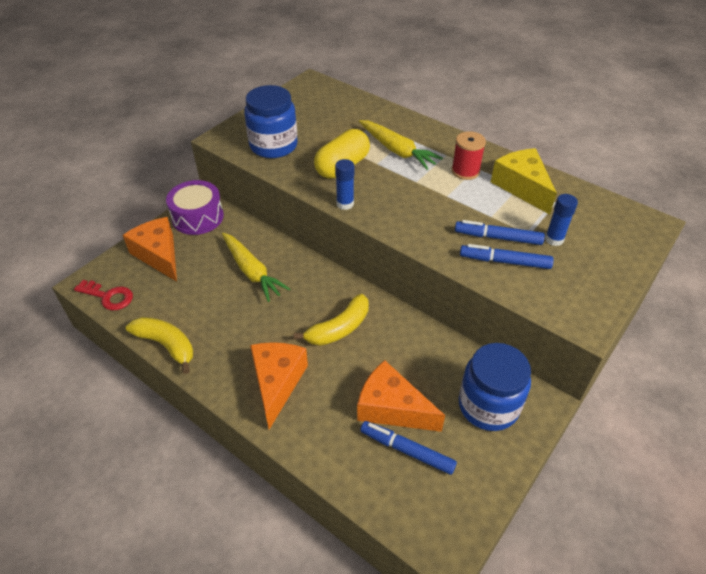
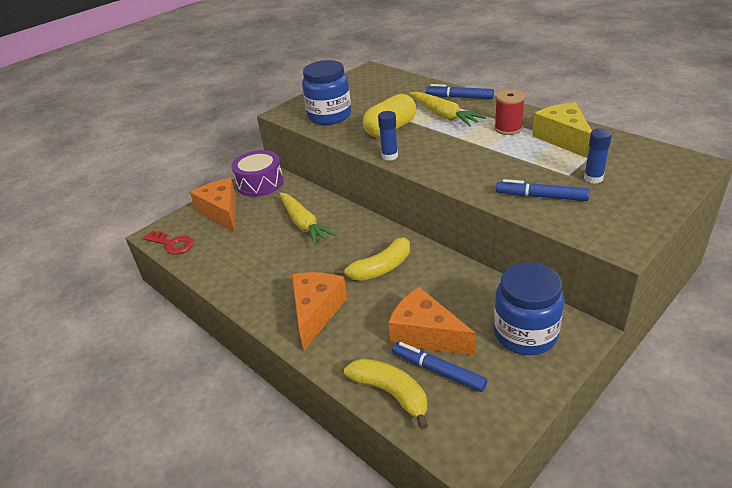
camera: 10 degrees right, 10 degrees down
(166, 345) = (218, 281): yellow banana -> yellow banana (391, 393)
(498, 238) = (536, 178): blue marker -> blue marker (459, 97)

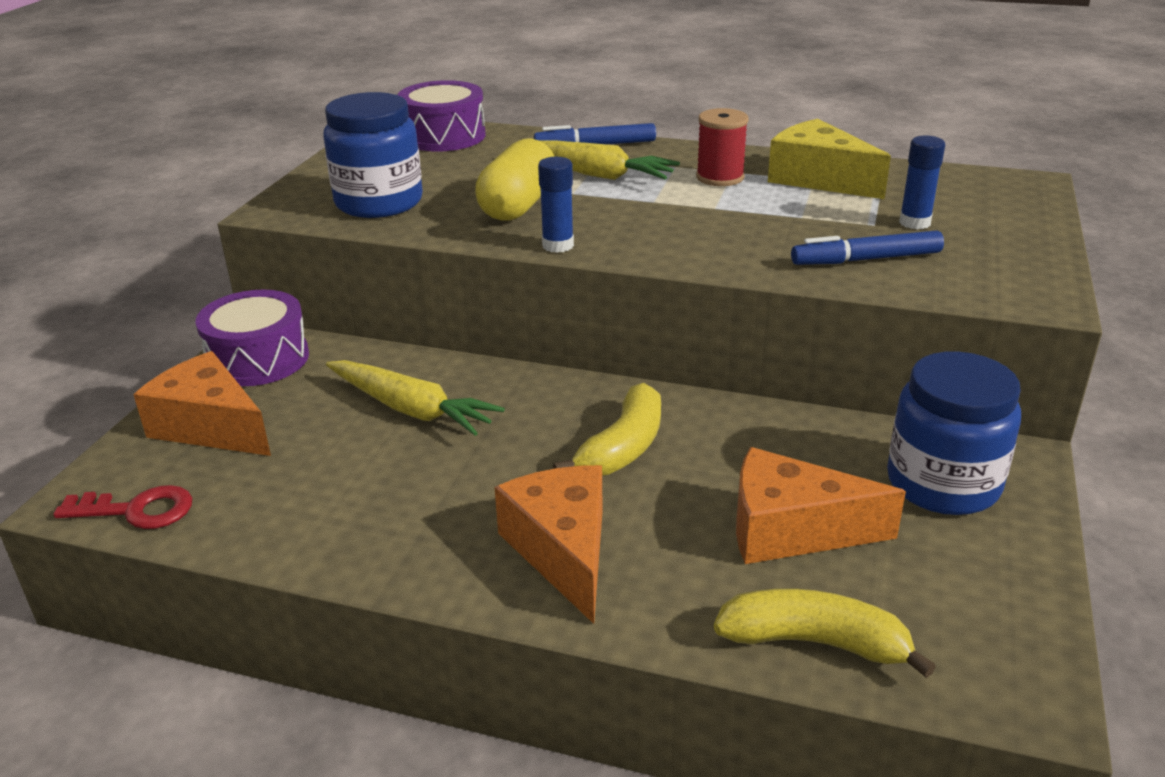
camera: 30 degrees left, 5 degrees down
(389, 80) = (444, 136): none -> purple drum
(438, 371) = (860, 580): blue marker -> none

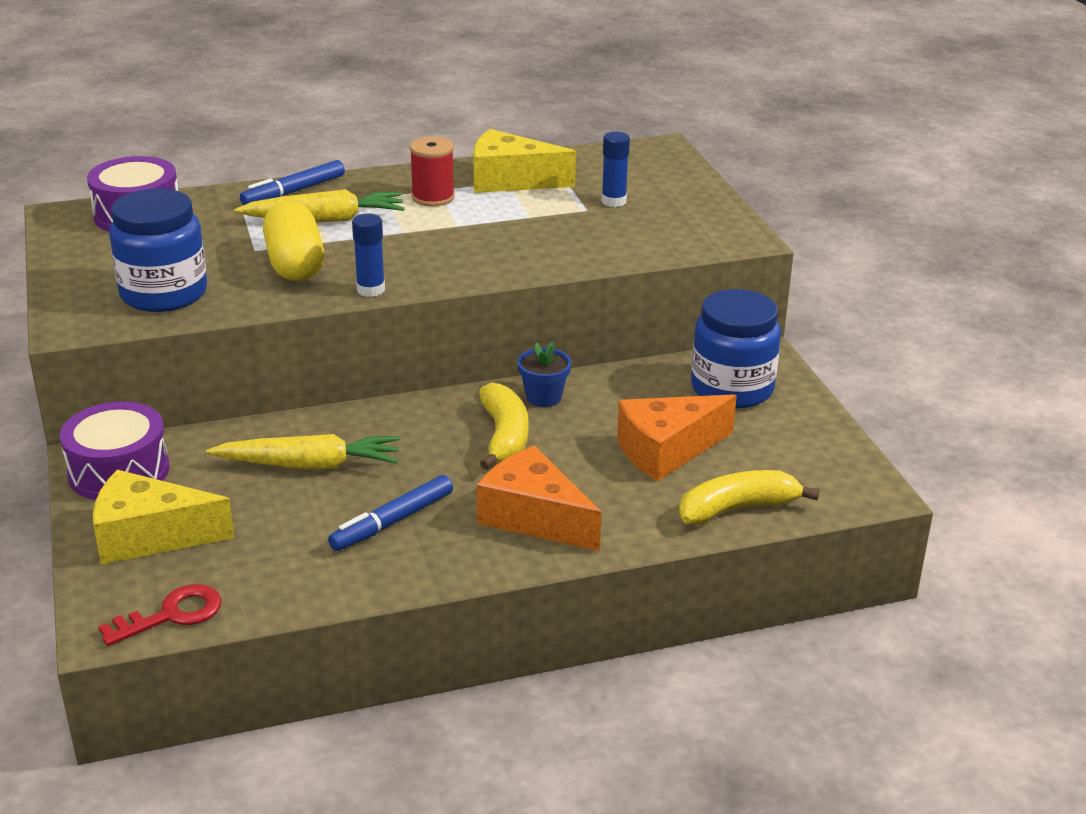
camera: 35 degrees left, 0 degrees up
(211, 426) = (150, 536): orange cheese -> yellow cheese
(707, 419) = (543, 397): none -> blue flower pot
(866, 259) = (608, 239): blue marker -> blue marker (392, 522)

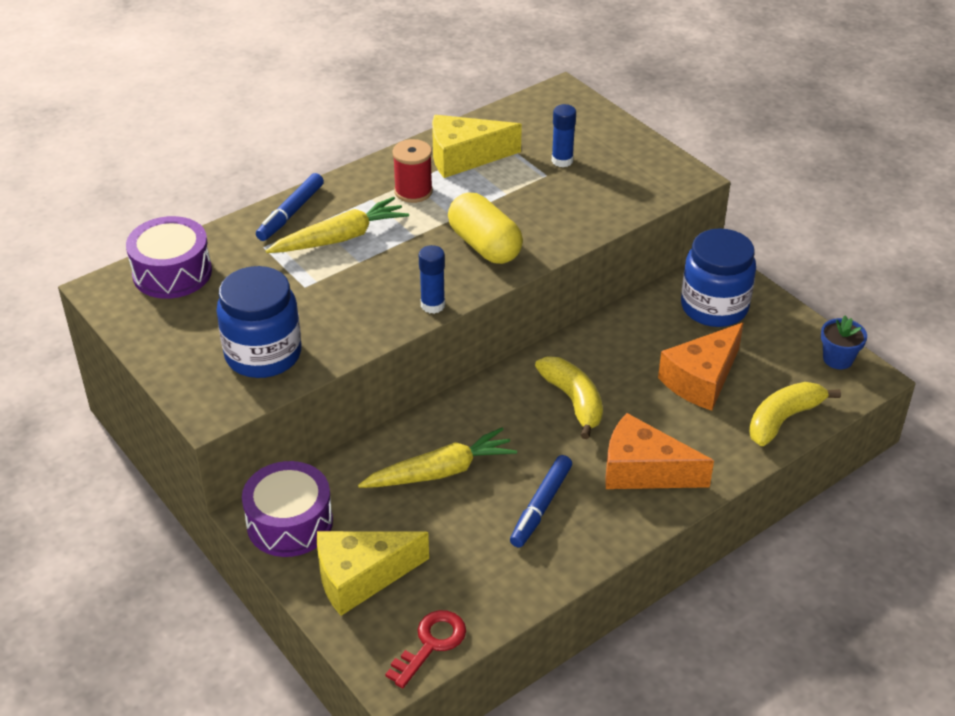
camera: 20 degrees left, 10 degrees up
(295, 264) = (351, 294): yellow capsule -> yellow capsule (484, 245)
(543, 397) = (579, 354): blue flower pot -> blue flower pot (838, 359)

